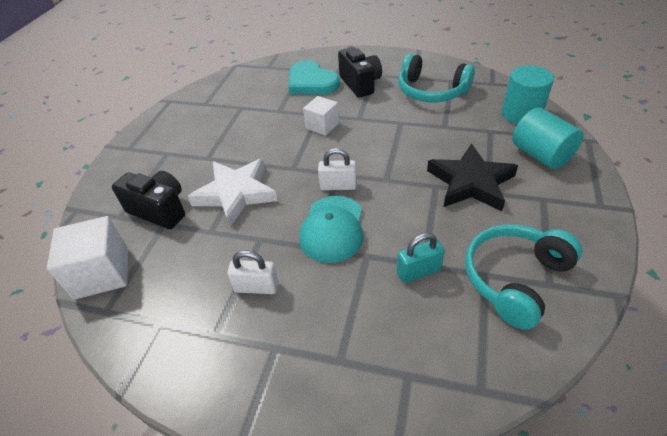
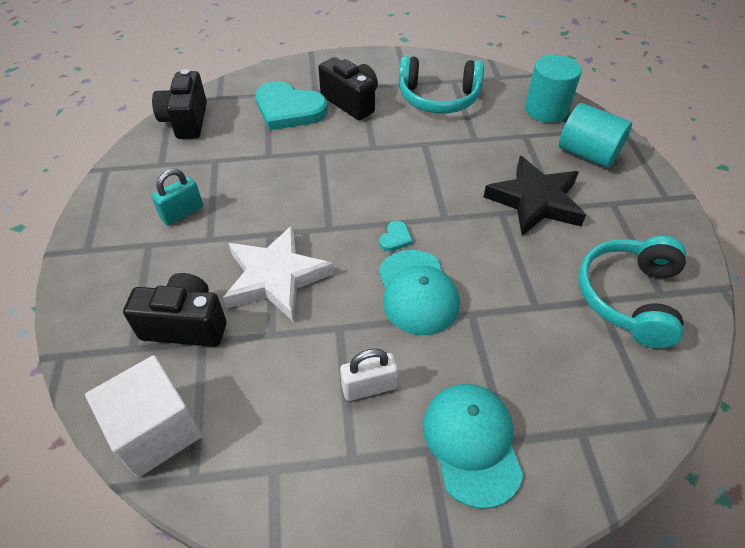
camera: 25 degrees left, 5 degrees up
(237, 79) = (186, 121): none -> black camera
(310, 353) = (472, 443): none -> turquoise cap
(322, 126) = (334, 165): white cube -> none
(338, 186) = (395, 238): white padlock -> turquoise heart
(418, 271) = (534, 316): turquoise padlock -> turquoise padlock (182, 213)

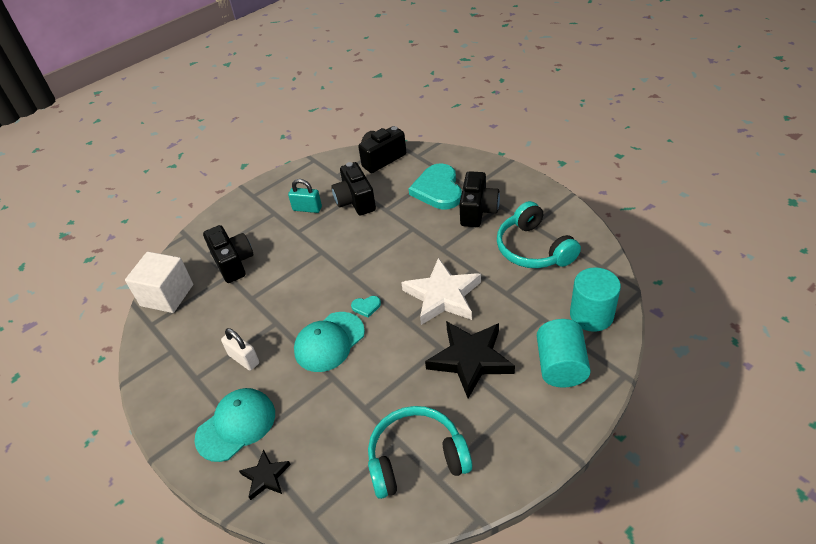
camera: 60 degrees right, 5 degrees down
(225, 170) = (355, 201): none -> black camera
(276, 277) = (291, 275): white star -> white star (442, 296)
(572, 444) = (266, 477): none -> black star

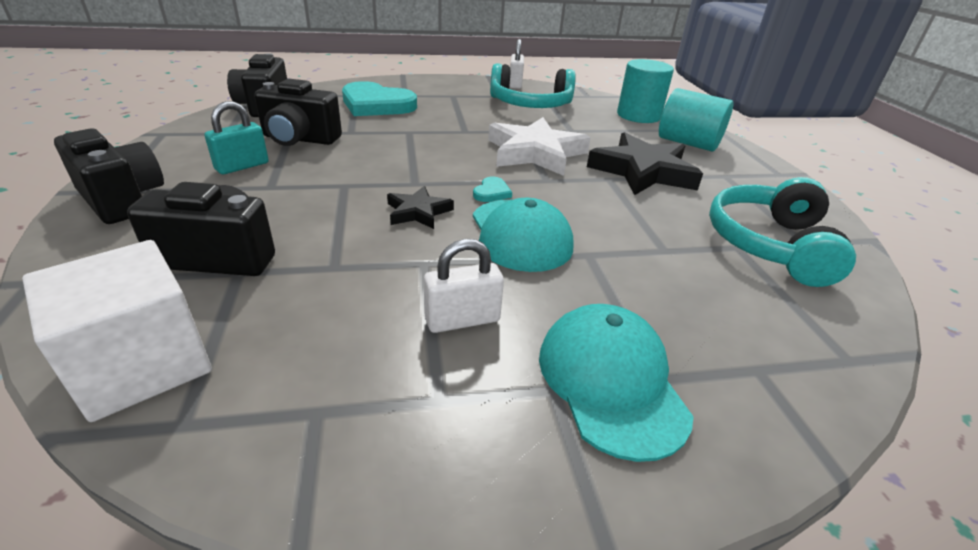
camera: 65 degrees left, 10 degrees down
(266, 477) = (751, 383): black star -> black star (418, 212)
(478, 211) = (442, 103): black camera -> black camera (122, 200)
(571, 218) = (515, 84): none -> white padlock

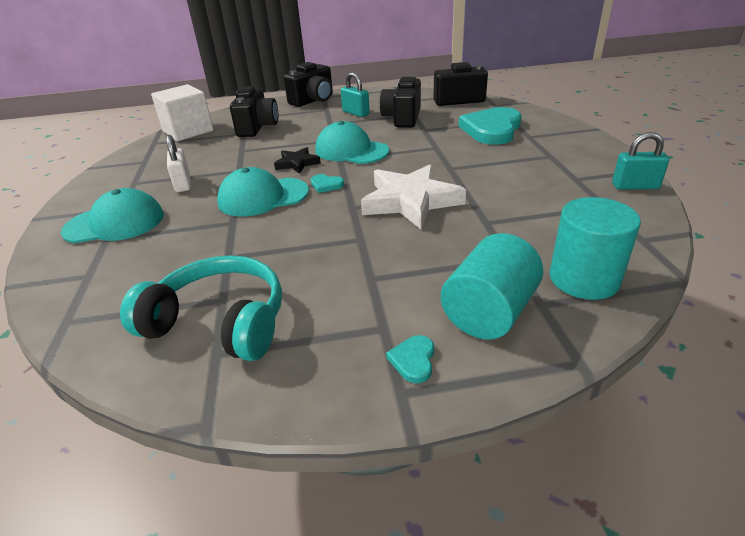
camera: 95 degrees right, 0 degrees up
(392, 175) = (351, 150): none -> turquoise cap
(515, 84) = (635, 186): white padlock -> turquoise padlock
(530, 104) = (558, 197): turquoise headphones -> none
(642, 171) = (381, 261): black star -> none
(750, 168) = (413, 360): none -> turquoise heart

